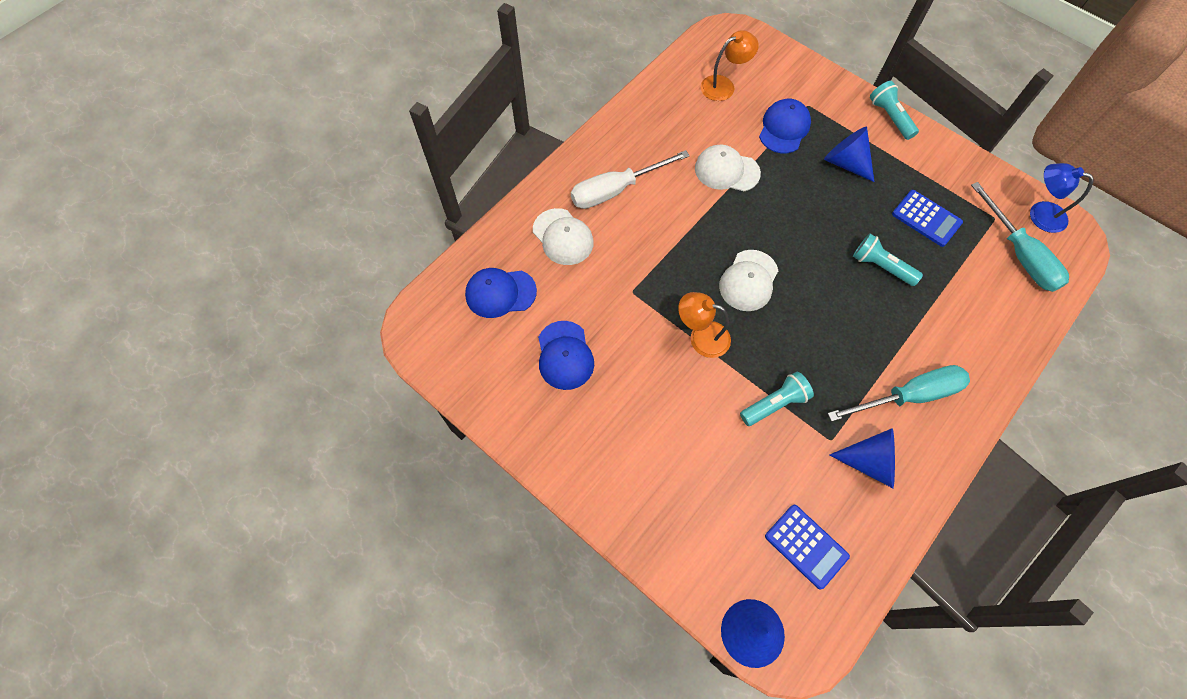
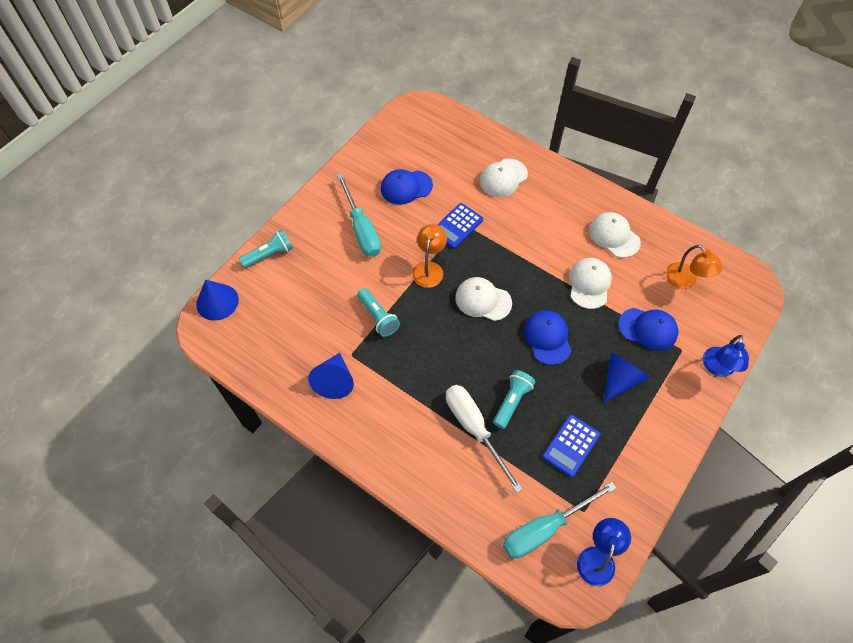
camera: 85 degrees right, 5 degrees down
(500, 293) = (450, 147): blue cap -> blue cap (547, 338)
(615, 190) = (553, 208): white screwdriver -> white screwdriver (474, 429)
(661, 137) = (614, 236): none -> white cap
(806, 546) = (272, 335): blue calculator -> blue calculator (457, 226)
(827, 81) = (717, 368): none -> blue lamp
(890, 117) = (687, 423): turquoise flashlight -> turquoise flashlight (269, 255)
(908, 396) = (391, 414): turquoise screwdriver -> turquoise screwdriver (361, 229)

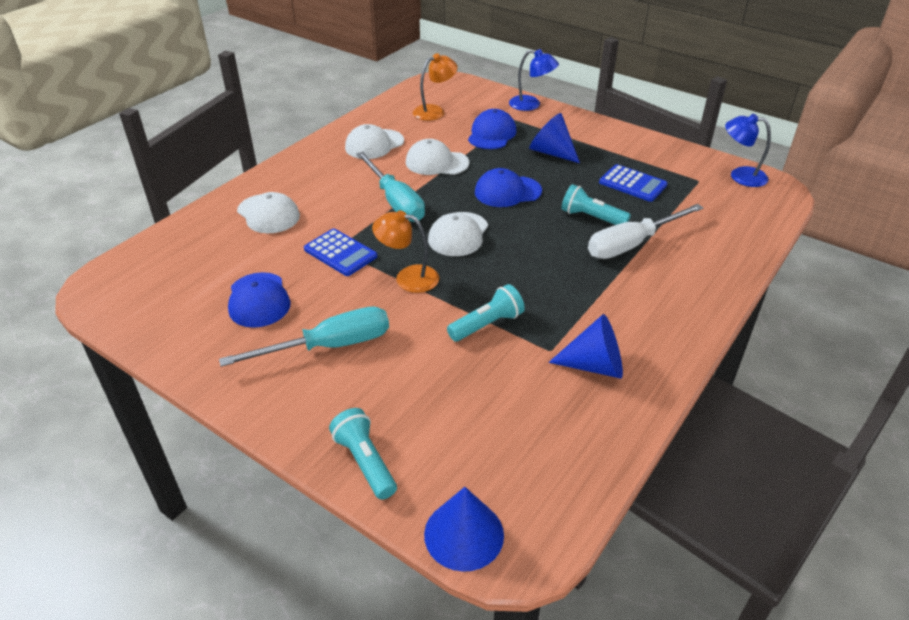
camera: 90 degrees left, 20 degrees down
(545, 528) = (726, 203): turquoise screwdriver -> turquoise screwdriver (395, 202)

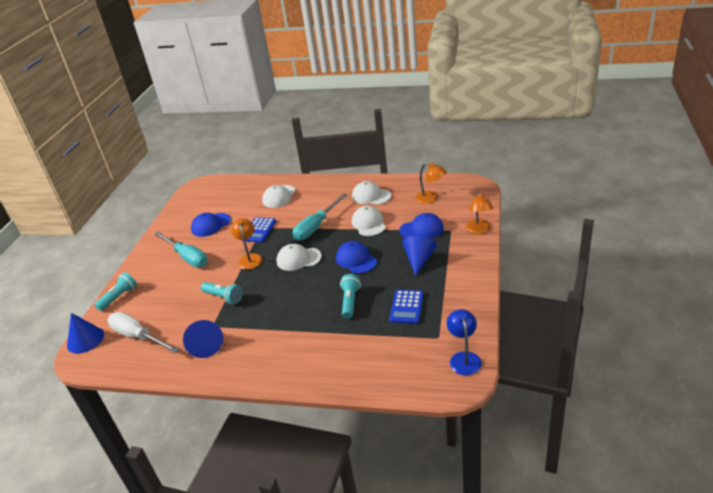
camera: 70 degrees right, 5 degrees down
(531, 105) = (479, 230): blue lamp -> orange lamp
(631, 244) = (331, 327): white screwdriver -> white screwdriver (138, 336)

